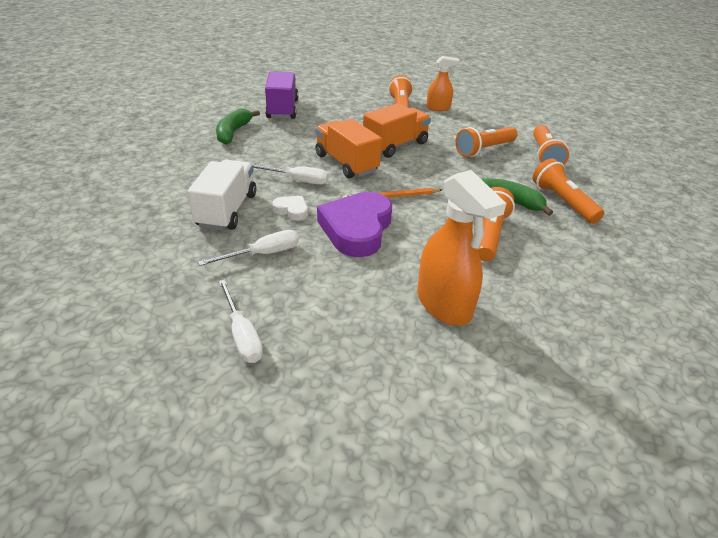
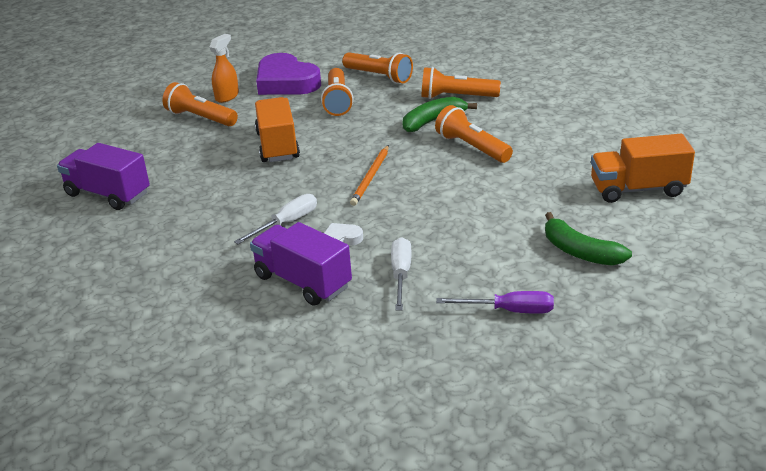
camera: 55 degrees left, 5 degrees down
(227, 210) = (303, 281): white truck -> purple truck
(233, 132) = (128, 243): green banana -> green banana (580, 252)
(242, 335) = (509, 311): white screwdriver -> purple screwdriver
(346, 163) = (283, 184): orange truck -> orange truck (638, 189)
(357, 229) = (406, 211): purple heart -> purple heart (286, 82)
(444, 305) = (543, 199): orange spray bottle -> none

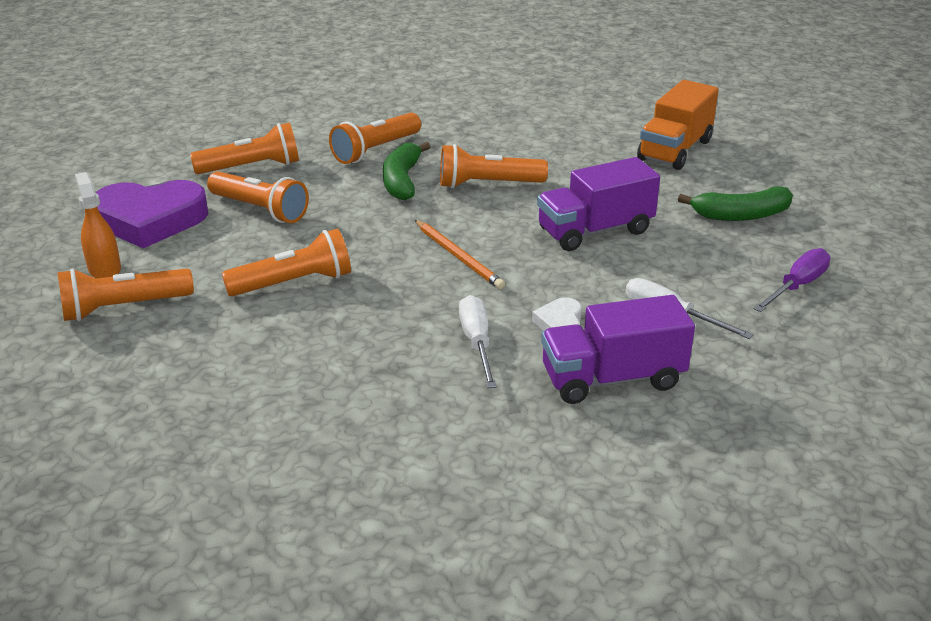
camera: 55 degrees left, 0 degrees up
(108, 194) = (196, 453): purple truck -> purple truck (595, 231)
(277, 146) = (293, 283): orange truck -> orange flashlight

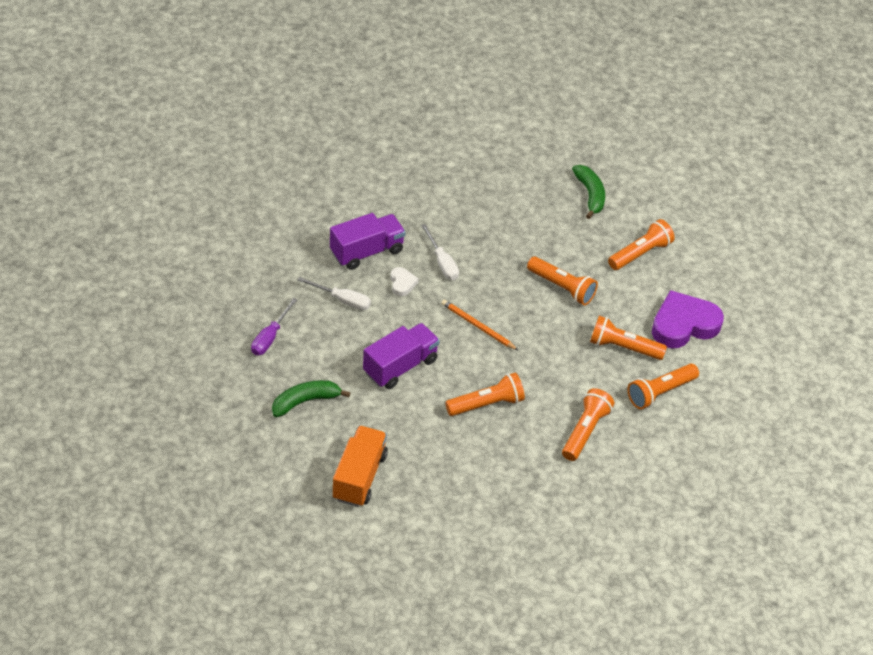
camera: 160 degrees right, 15 degrees up
(104, 269) = (674, 279): orange spray bottle -> none
(293, 283) = (562, 287): orange flashlight -> orange flashlight turned 105 degrees counterclockwise
(402, 180) = (547, 397): green banana -> green banana (590, 195)

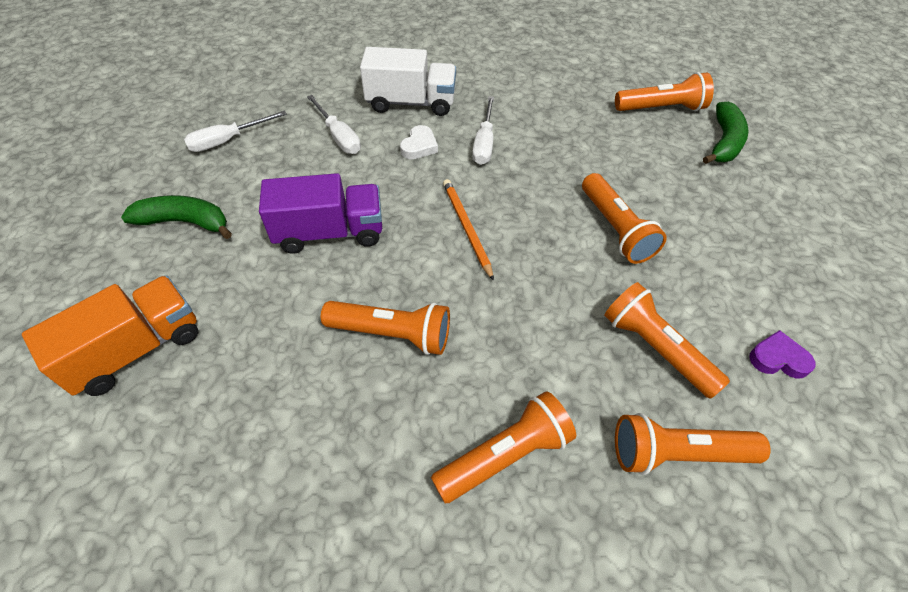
camera: 35 degrees right, 5 degrees up
(270, 337) = (227, 141): purple screwdriver -> white screwdriver
(367, 251) = (411, 103): purple truck -> white truck
(640, 253) = (757, 232): orange flashlight -> orange flashlight (661, 108)
(683, 325) = (778, 359): purple heart -> purple heart, size x0.45

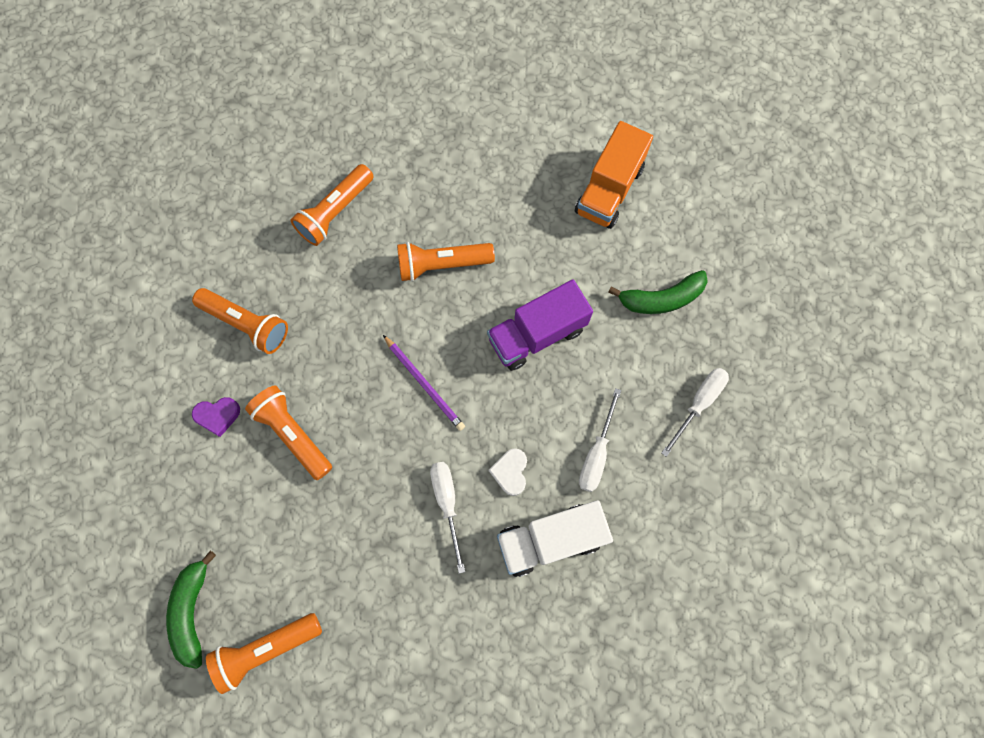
camera: 160 degrees right, 20 degrees up
(339, 136) = (596, 453): white screwdriver -> white screwdriver turned 105 degrees counterclockwise
(466, 228) = (424, 384): orange pencil -> purple pencil
(677, 453) = (226, 252): orange flashlight -> none
(778, 359) = (154, 349): purple heart -> purple heart (218, 416)

